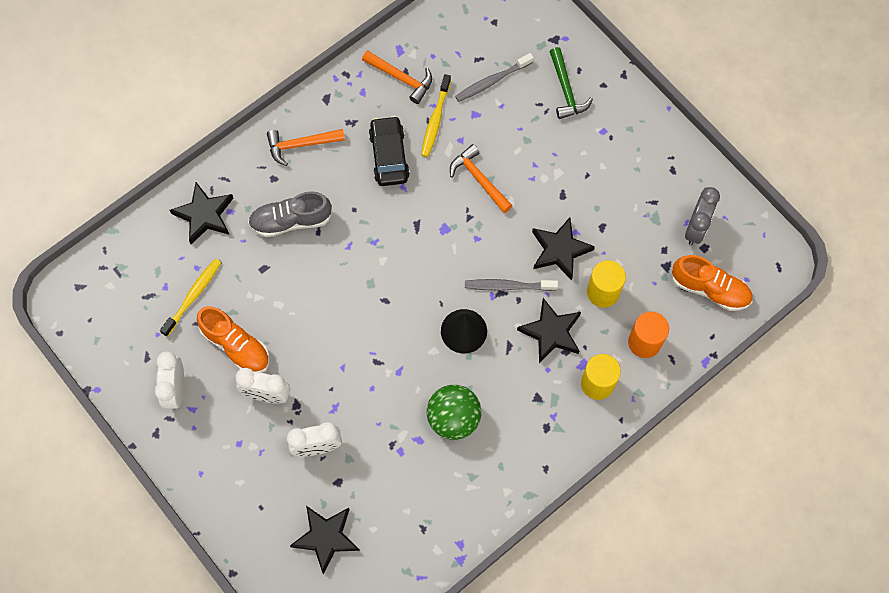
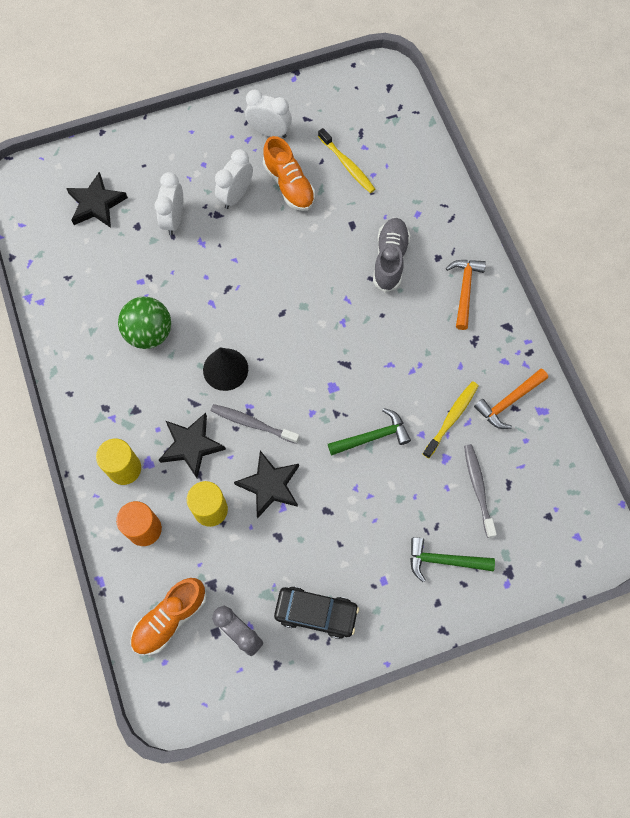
camera: 110 degrees right, 0 degrees up
(204, 215) = (421, 193): black star -> none
(236, 345) = (289, 185): orange shoe -> orange shoe turned 90 degrees counterclockwise
(389, 156) = (427, 363): black car -> black car (316, 613)
(435, 120) = (451, 418): yellow toothbrush -> yellow toothbrush turned 90 degrees clockwise
(479, 179) = (373, 436): orange hammer -> green hammer
(508, 286) = (252, 423): grey toothbrush -> grey toothbrush turned 90 degrees counterclockwise

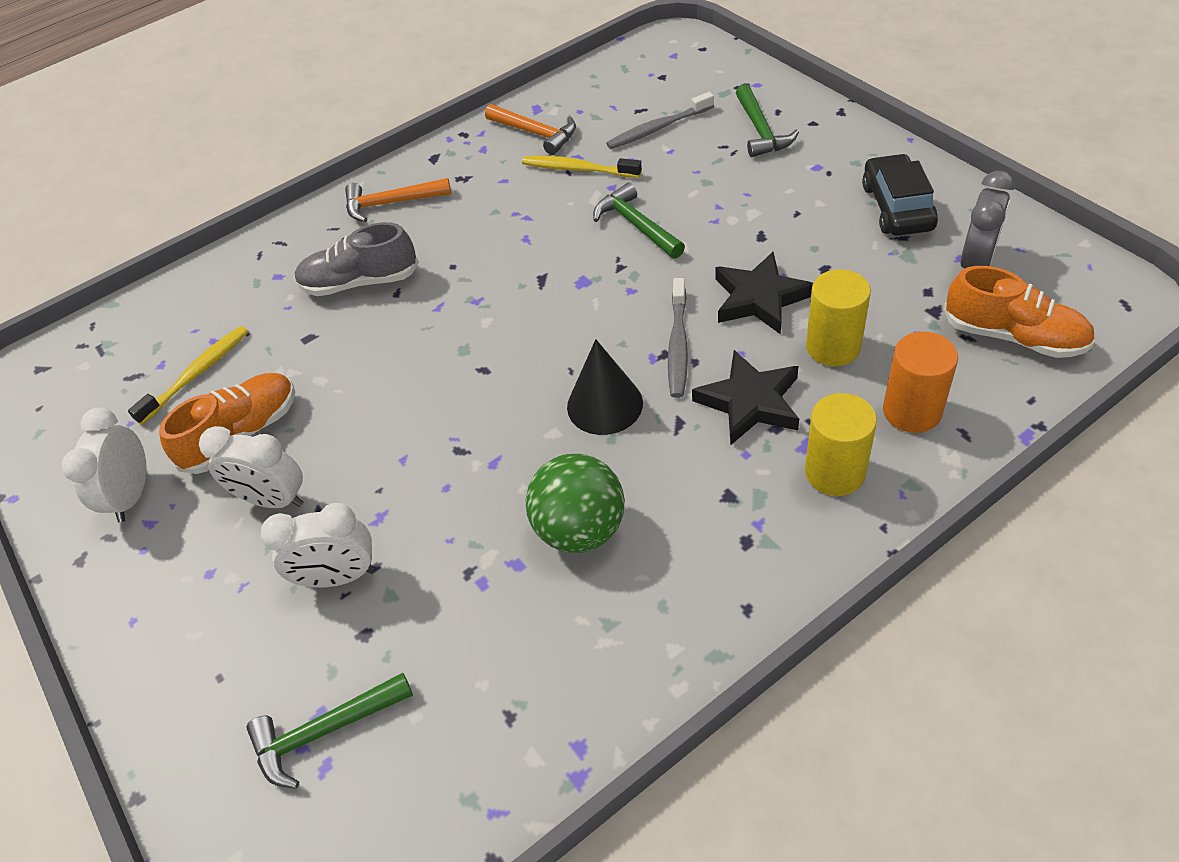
camera: 100 degrees left, 20 degrees down
(96, 204) = (324, 732): black star -> green hammer

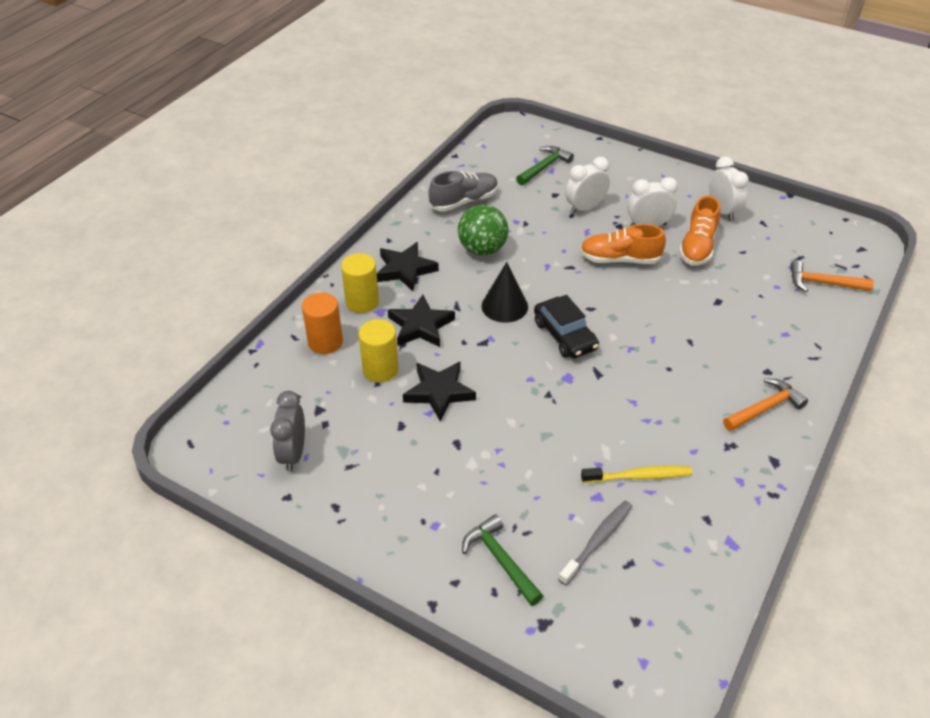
camera: 150 degrees right, 5 degrees down
(197, 374) = (762, 267): yellow toothbrush -> none
(360, 282) = (722, 342): grey shoe -> grey shoe (464, 201)
(536, 133) = (707, 510): orange hammer -> orange hammer (823, 283)
(636, 225) = (556, 431): green hammer -> none
(678, 345) = (479, 349): grey toothbrush -> none
(738, 522) = (405, 269): none -> black star
(897, 207) = (358, 495): black car -> black car (565, 335)
(1013, 336) = (266, 402): orange shoe -> orange shoe (619, 259)

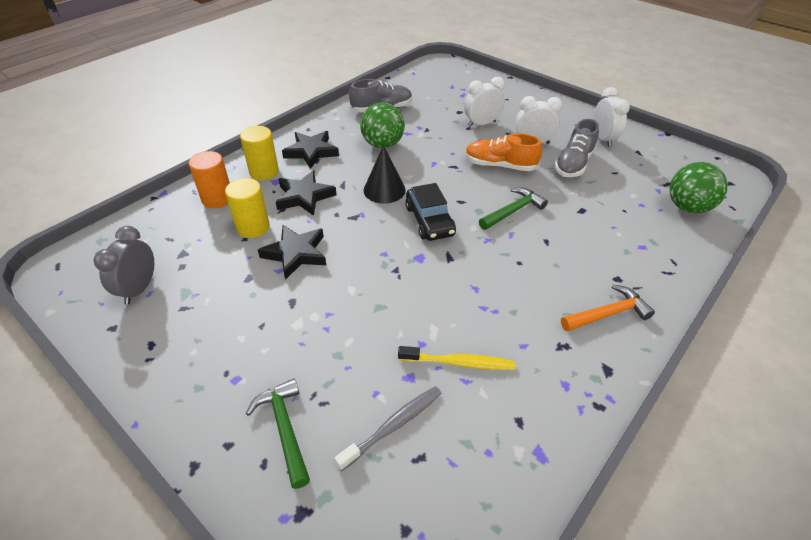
camera: 10 degrees right, 0 degrees up
(544, 167) = (457, 92): green hammer -> green hammer (513, 211)
(697, 247) = (573, 164): orange shoe -> grey shoe
(823, 283) = (687, 207): orange hammer -> green ball

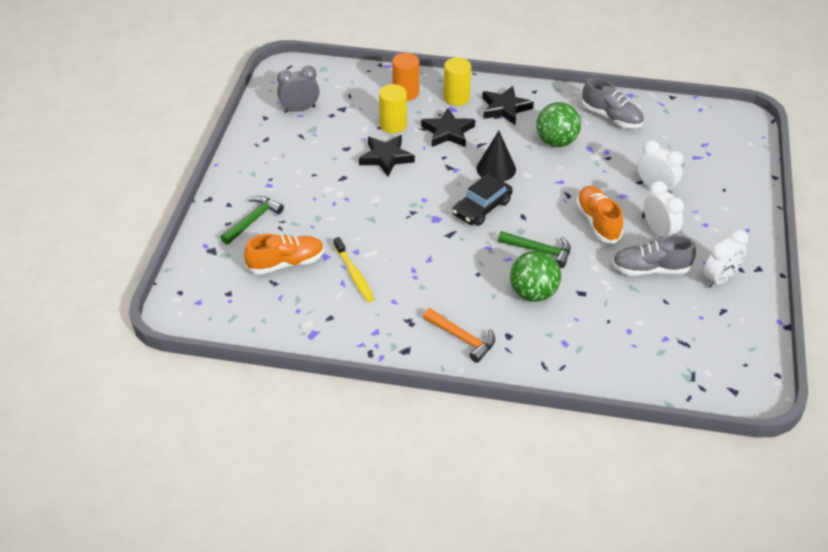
camera: 60 degrees right, 0 degrees up
(393, 426) = (286, 263): grey toothbrush -> orange shoe
(687, 207) = (655, 364): green ball -> green ball (533, 293)

